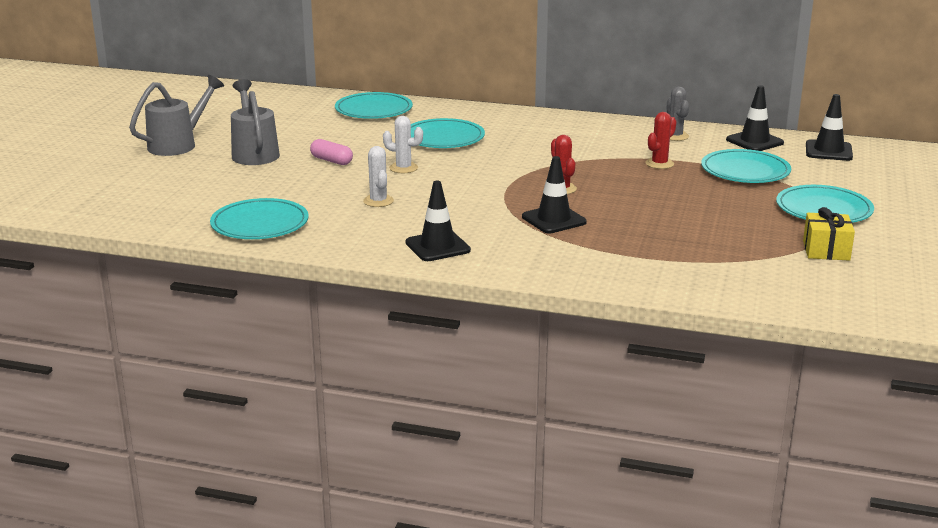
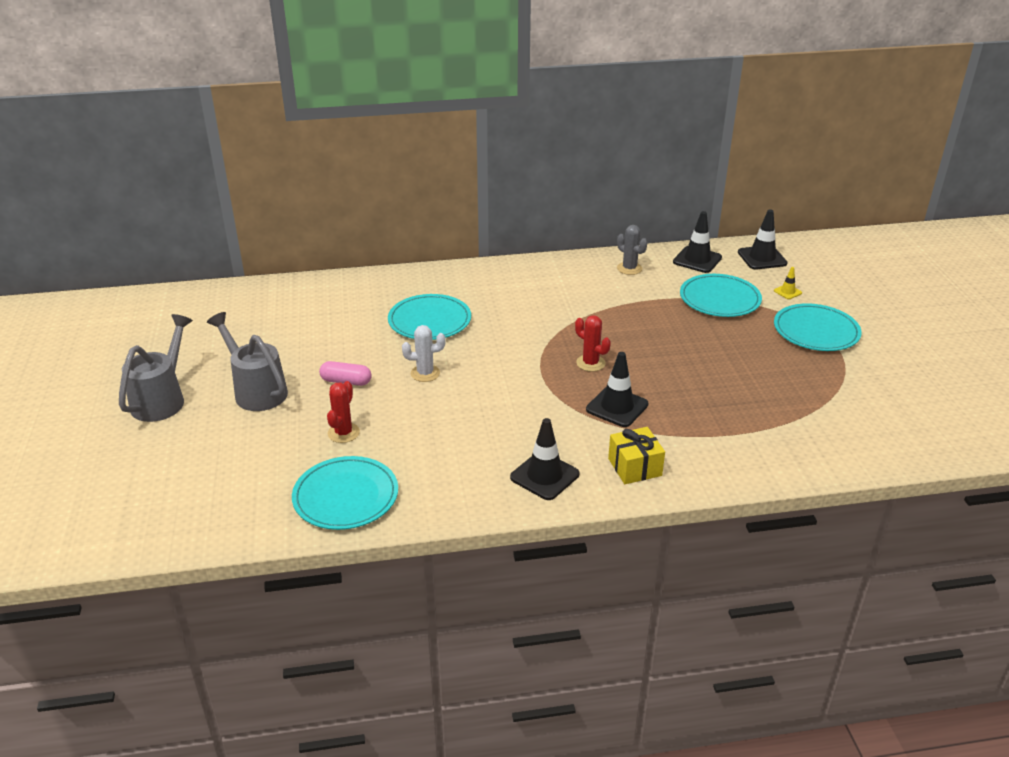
camera: 25 degrees left, 10 degrees up
(373, 110) = (330, 297): turquoise plate -> none
(378, 201) = (438, 427): white cactus -> none
(659, 164) = (645, 308): red cactus -> red cactus (343, 433)
(826, 250) = (858, 382): yellow gift -> yellow gift (634, 467)
(827, 178) = (787, 292): none -> yellow traffic cone

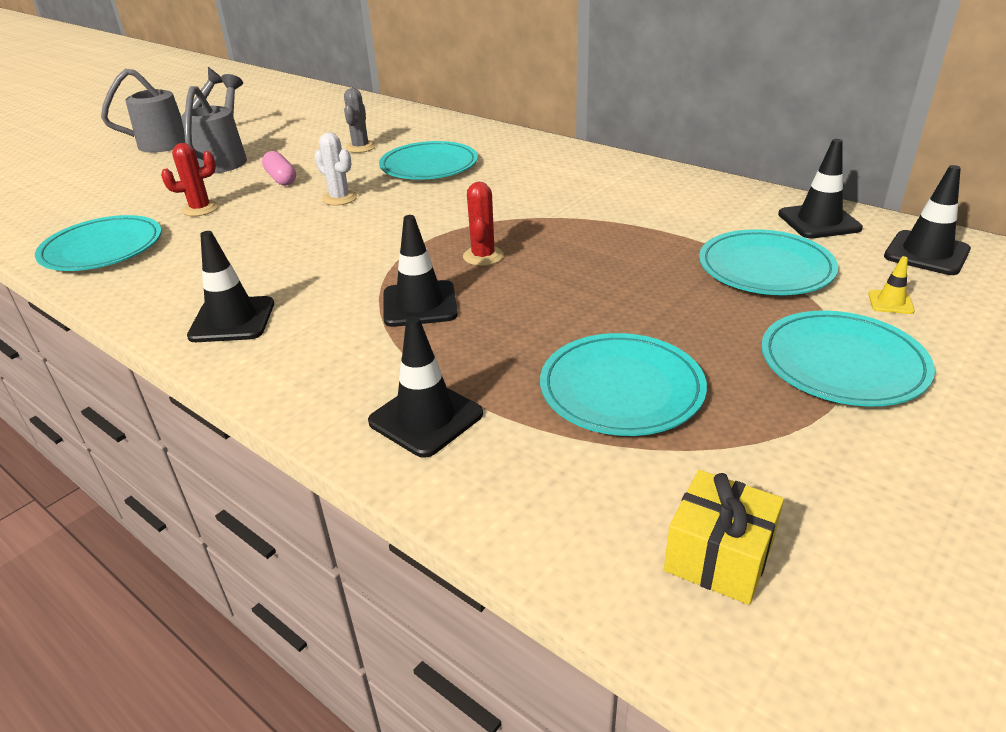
camera: 50 degrees right, 0 degrees up
(629, 268) = (710, 199): grey cactus -> grey cactus (360, 147)
(634, 467) = (311, 364): yellow gift -> yellow gift (718, 557)
(729, 453) = (426, 418): none -> black traffic cone
(770, 391) = (621, 389): none -> turquoise plate

